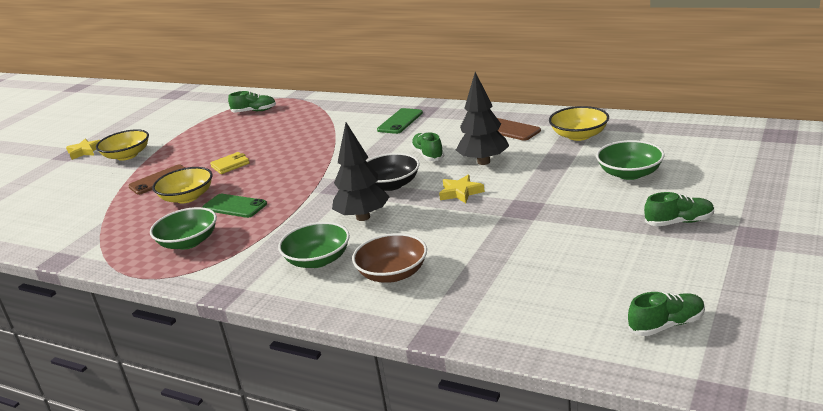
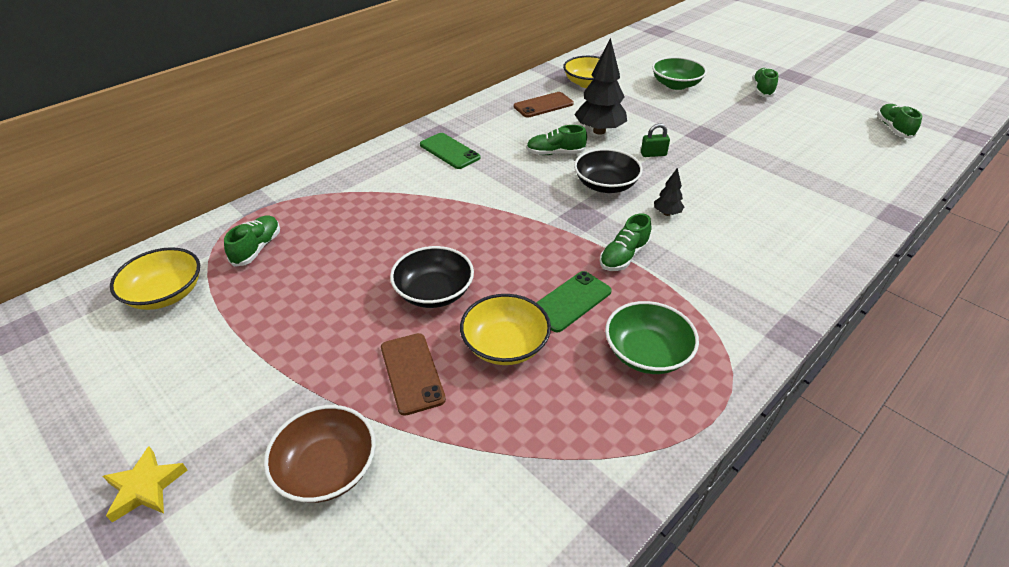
camera: 75 degrees left, 15 degrees up
(127, 155) = (254, 414): yellow bowl -> yellow bowl (166, 294)
(230, 165) = (434, 292): yellow wallet -> black bowl
(293, 212) = (623, 256): none -> green shoe
(318, 260) = (743, 255): green bowl -> none
(363, 217) = (666, 213): black tree -> black tree, size x0.48
(392, 273) = (788, 216): brown bowl -> brown bowl (327, 468)
(460, 192) = (653, 154): yellow star -> green padlock

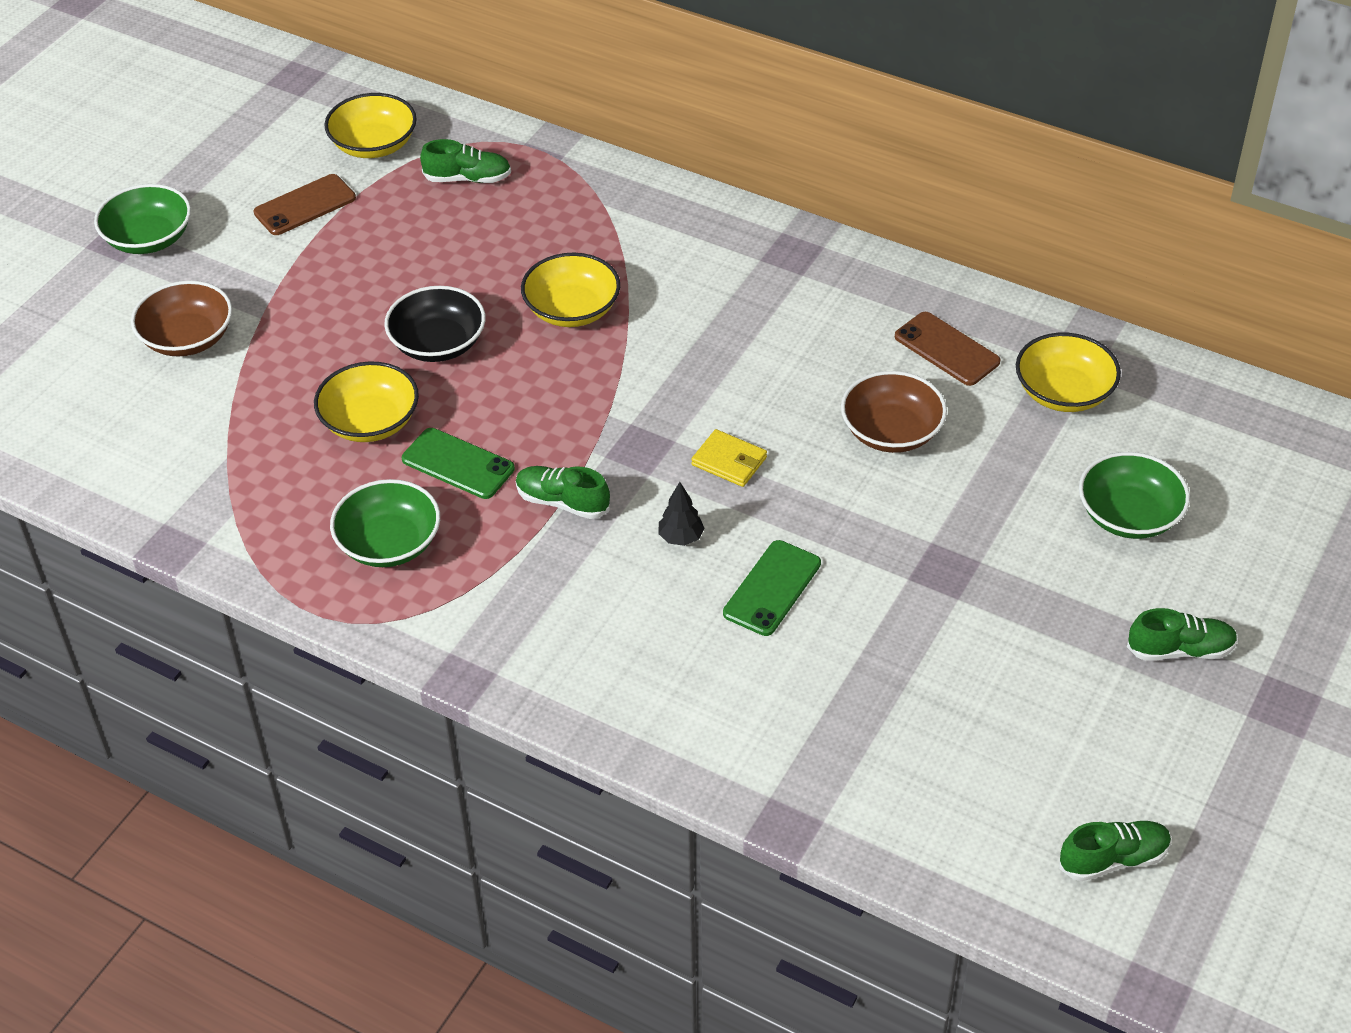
camera: 75 degrees right, 5 degrees up
(145, 487) = (148, 238): yellow star -> green bowl
(412, 373) = (311, 360): brown phone -> brown phone (305, 205)
(436, 222) = (572, 309): none -> yellow bowl
(449, 151) = (749, 277): green phone -> green phone (772, 588)
(555, 153) = (796, 391): green shoe -> none
(599, 131) = (891, 431): black tree -> brown bowl
(605, 185) = (729, 461): black bowl -> yellow wallet
(653, 154) = (846, 507): green padlock -> none

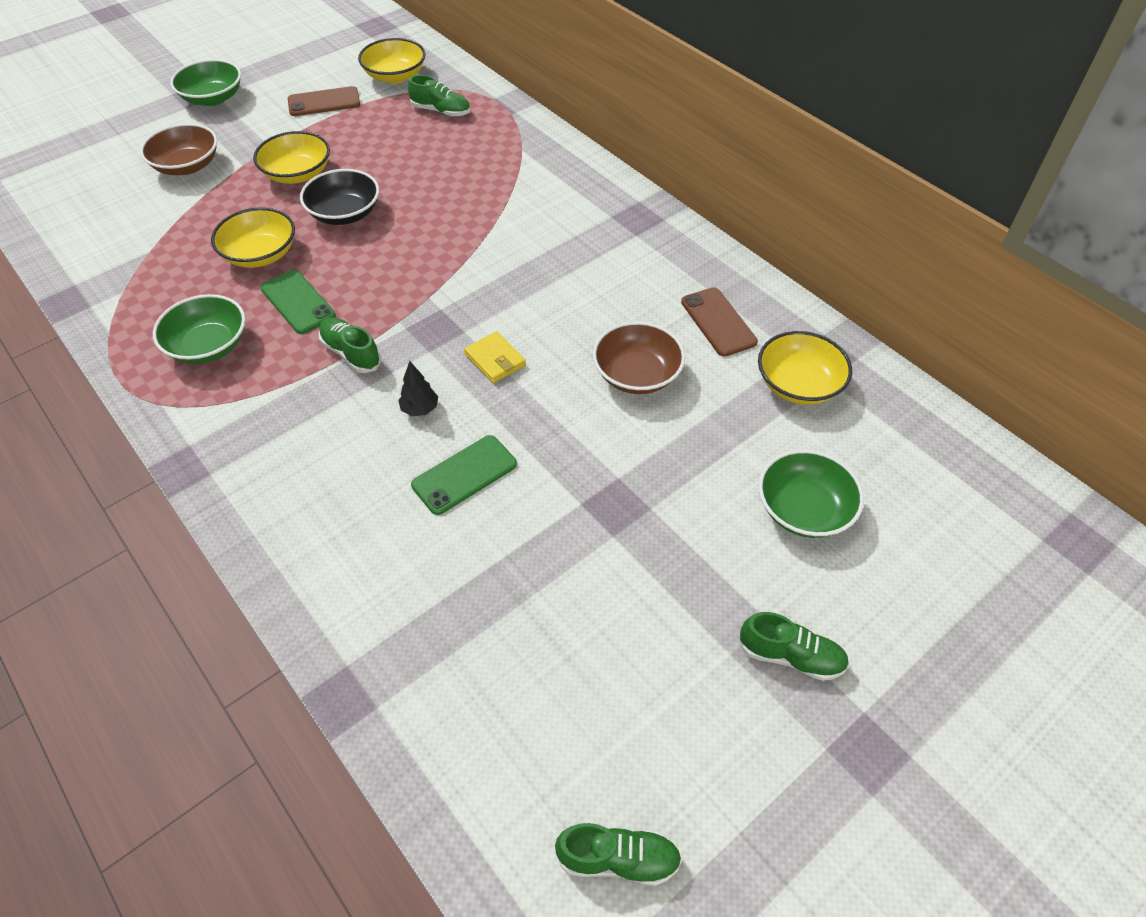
camera: 20 degrees right, 5 degrees up
(572, 309) = (452, 215): yellow bowl -> yellow bowl (297, 174)

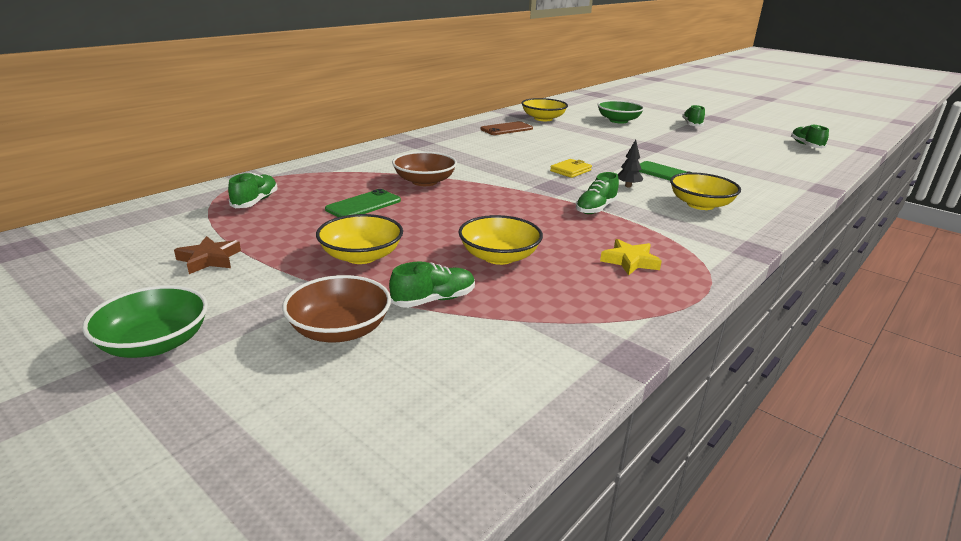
camera: 100 degrees left, 25 degrees down
(204, 210) = (434, 300): none -> green shoe
(208, 346) = (630, 261): green bowl -> yellow star
(297, 302) = (554, 232): green phone -> green phone (363, 205)
(324, 102) = (209, 259): brown phone -> brown star
(345, 213) = (427, 227): black bowl -> none
(395, 76) = (168, 227): yellow bowl -> yellow bowl (700, 204)
(637, 374) = (558, 143): brown bowl -> brown bowl (424, 181)

